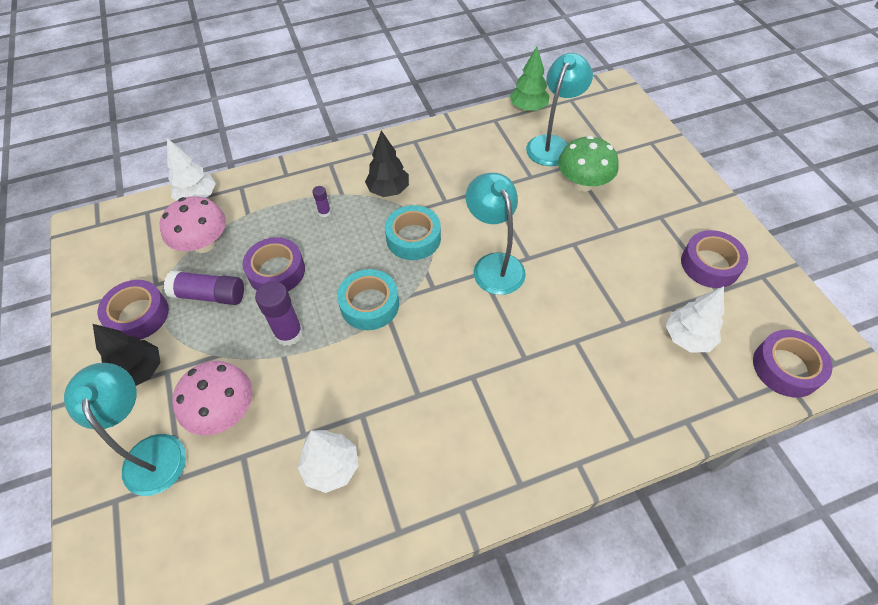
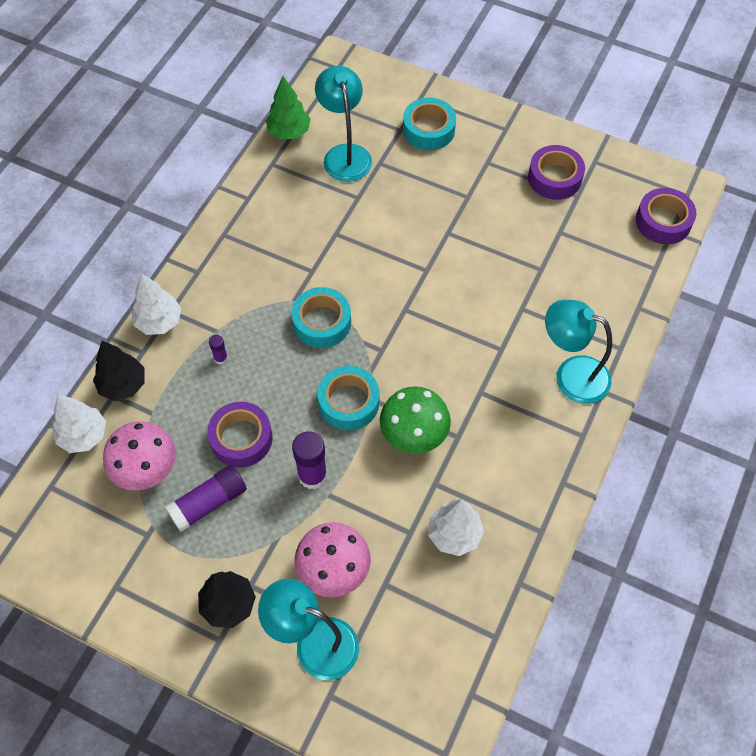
camera: 45 degrees left, 5 degrees up
(138, 315) = (167, 569): purple tape -> none
(388, 190) = (253, 297): black tree -> black tree (123, 385)
(494, 265) = (407, 295): turquoise lamp -> turquoise lamp (571, 375)
(583, 183) = (404, 174): green mushroom -> green mushroom (414, 434)
(635, 166) = (428, 130): none -> turquoise tape
(687, 338) = (589, 247): white tree -> white tree (159, 322)

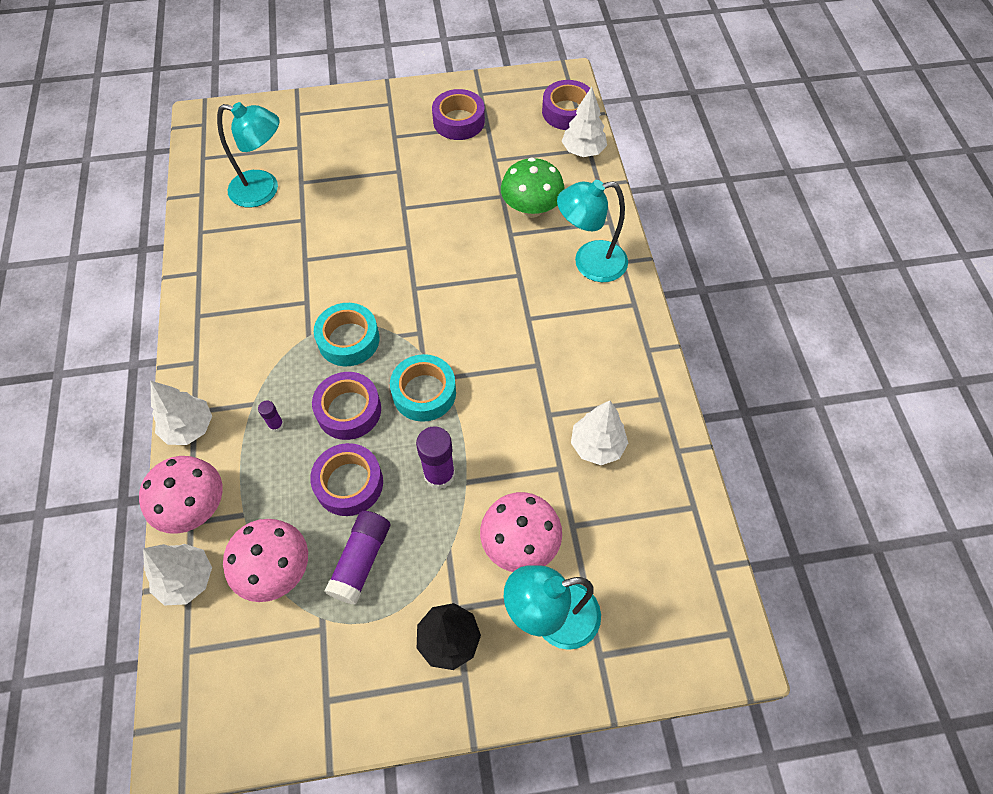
camera: 35 degrees left, 0 degrees up
(123, 385) = (194, 507): black tree -> pink mushroom
(281, 380) = (349, 410): none -> purple tape
(289, 132) = (197, 197): green tree -> none
(345, 154) = (264, 190): turquoise lamp -> turquoise lamp turned 150 degrees clockwise
(414, 434) = (500, 385): green mushroom -> green mushroom (531, 209)
(428, 130) = (324, 135): turquoise tape -> none
(648, 268) = (583, 151): none -> white tree

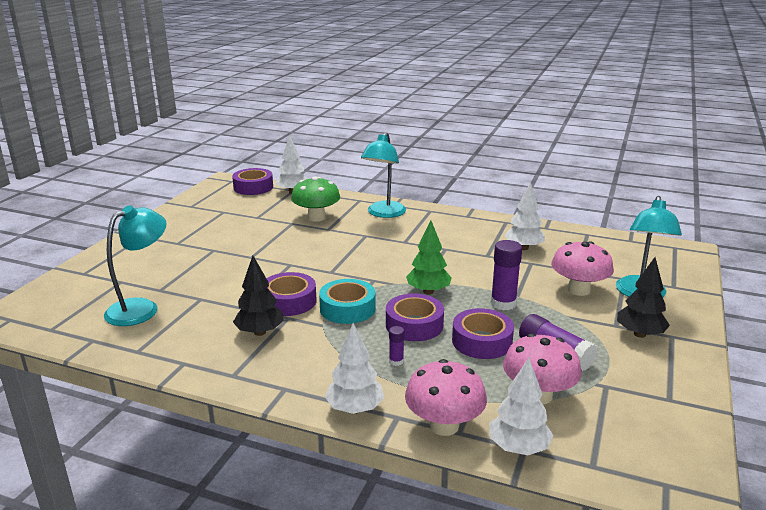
camera: 60 degrees left, 35 degrees down
(270, 296) = (260, 332): none -> black tree
(424, 393) = (428, 291): turquoise tape -> green tree
(459, 121) = (203, 219): purple tape -> purple tape (289, 301)

